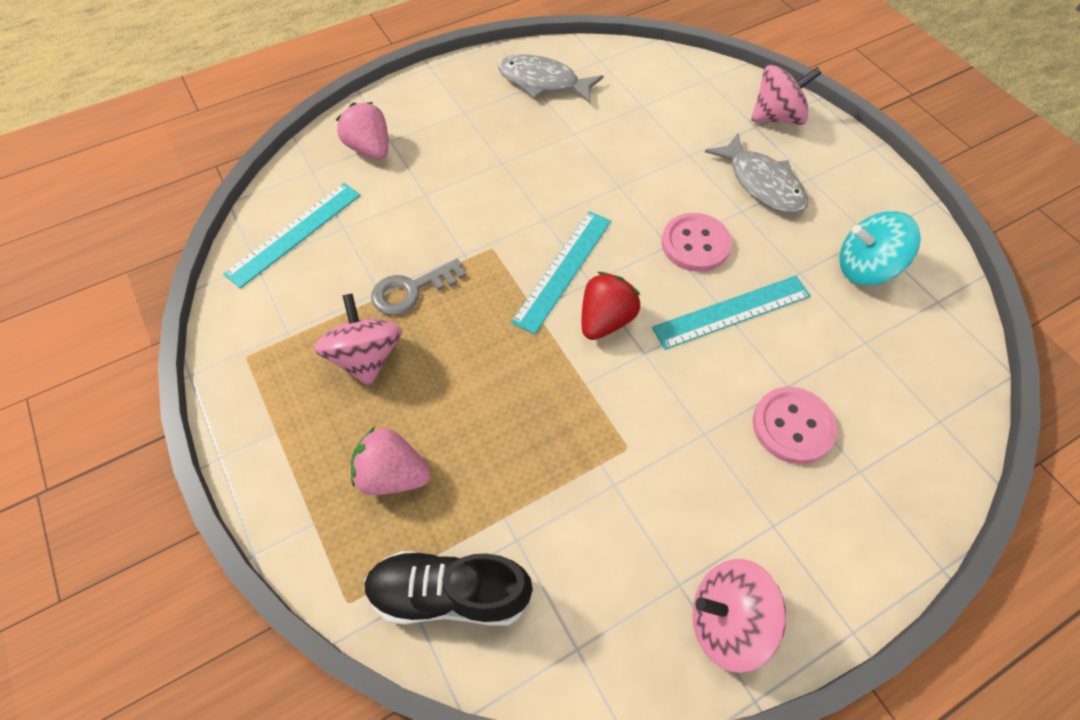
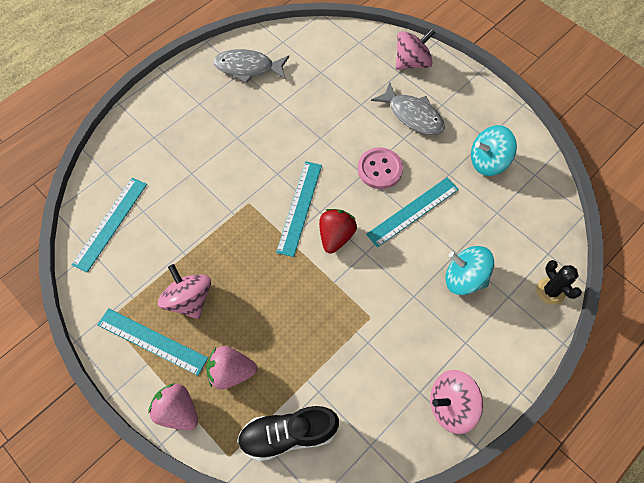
camera: 15 degrees left, 5 degrees up
(294, 402) = (152, 341): none -> turquoise ruler
(370, 149) = (141, 147): pink strawberry -> pink strawberry (178, 411)
(411, 290) = (204, 246): grey key -> none
(792, 426) = (464, 278): pink button -> turquoise spinning top
(934, 480) = (550, 291): none -> black cactus

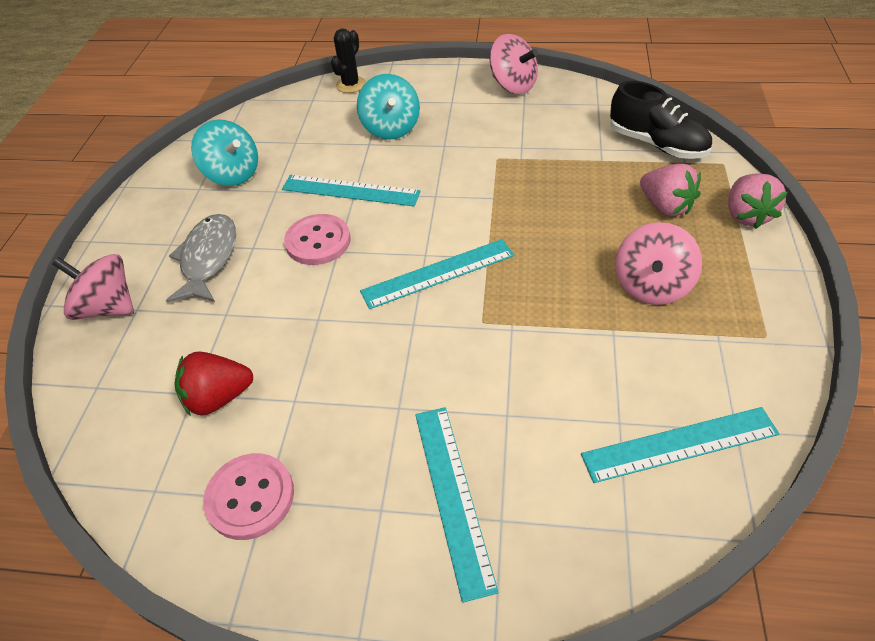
camera: 125 degrees left, 15 degrees down
(152, 341) = (728, 281): turquoise ruler -> turquoise ruler (453, 496)
(248, 68) = (250, 497): grey fish -> pink button
(336, 236) = (441, 225): red strawberry -> red strawberry (218, 397)

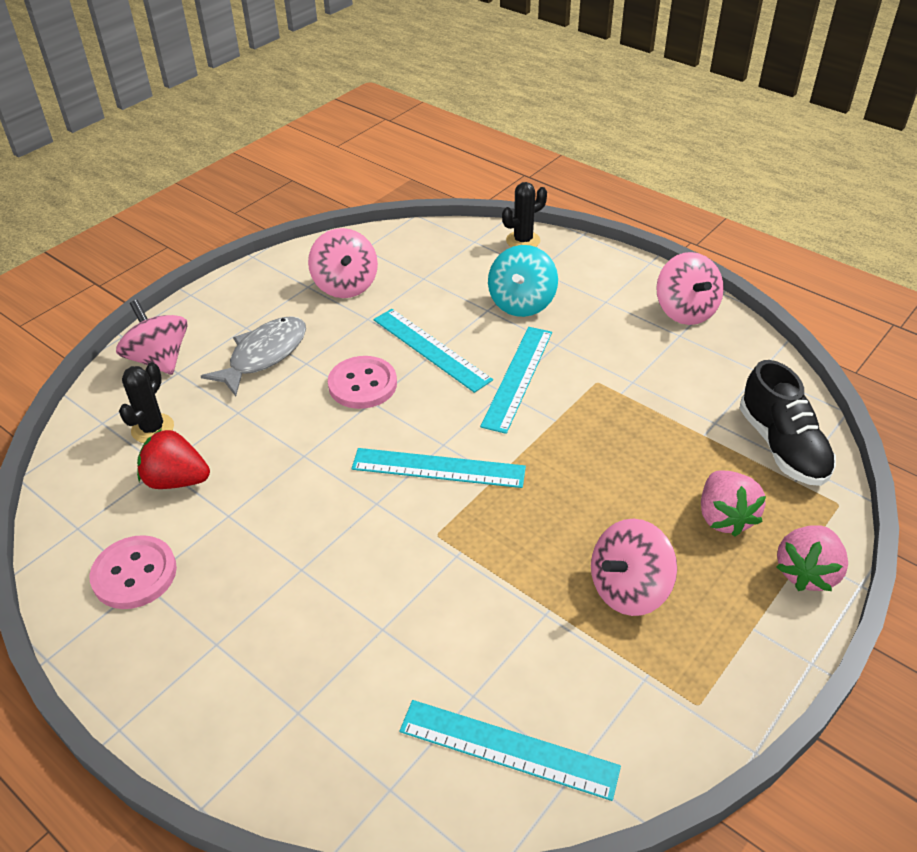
camera: 30 degrees right, 5 degrees down
(154, 367) = (152, 428): none -> black cactus
(233, 174) = (345, 285): turquoise spinning top -> pink spinning top
(453, 496) = (278, 668): turquoise ruler -> turquoise ruler (518, 377)

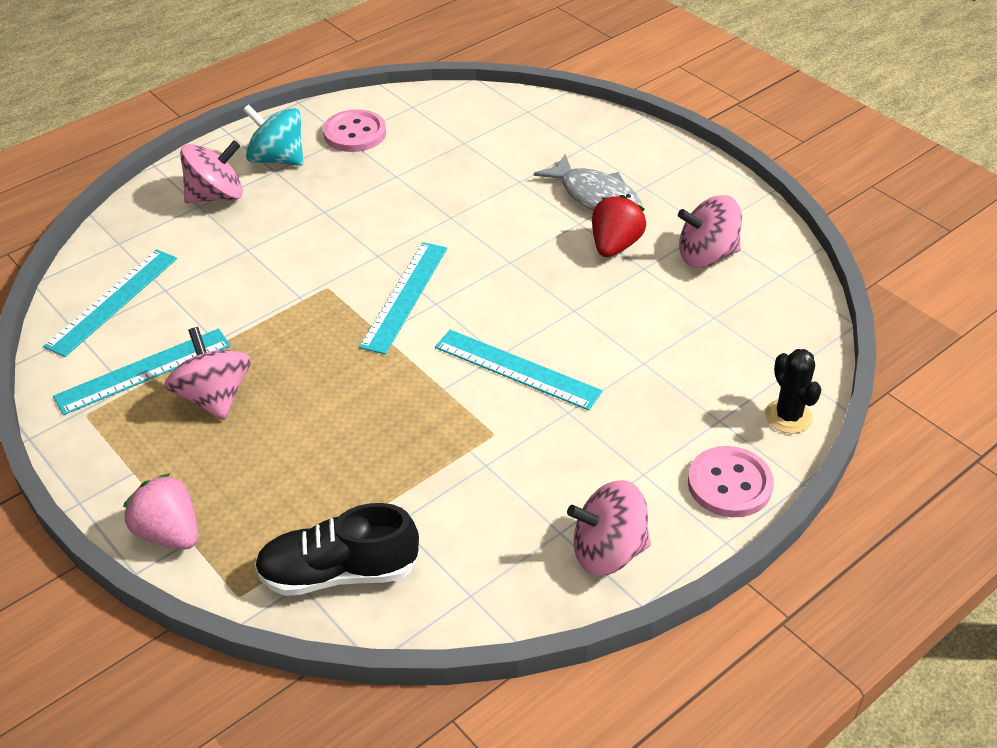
camera: 100 degrees right, 0 degrees up
(152, 428) = (511, 136): black cactus -> none
(159, 359) = (604, 137): pink spinning top -> pink spinning top (216, 196)
(176, 480) = (445, 150): red strawberry -> red strawberry (615, 245)
(362, 384) = (536, 257): pink button -> pink button (729, 484)
(431, 349) = (580, 309): turquoise ruler -> turquoise ruler (143, 371)
(521, 303) = (651, 393): turquoise spinning top -> turquoise spinning top (277, 159)
(724, 517) = (262, 489): pink strawberry -> none

